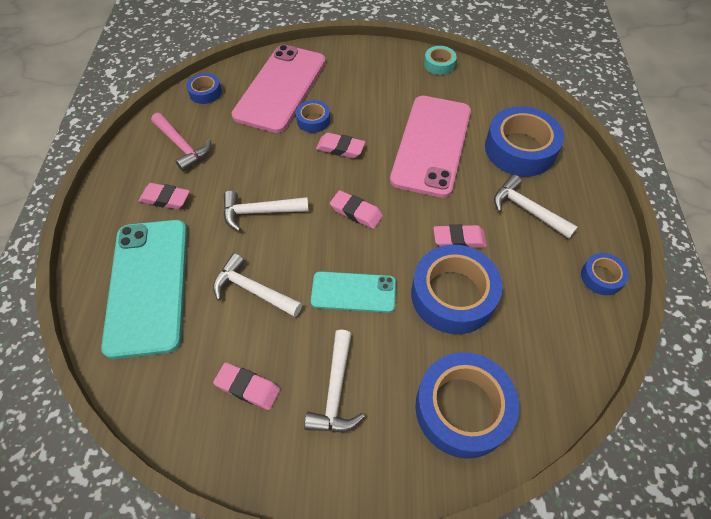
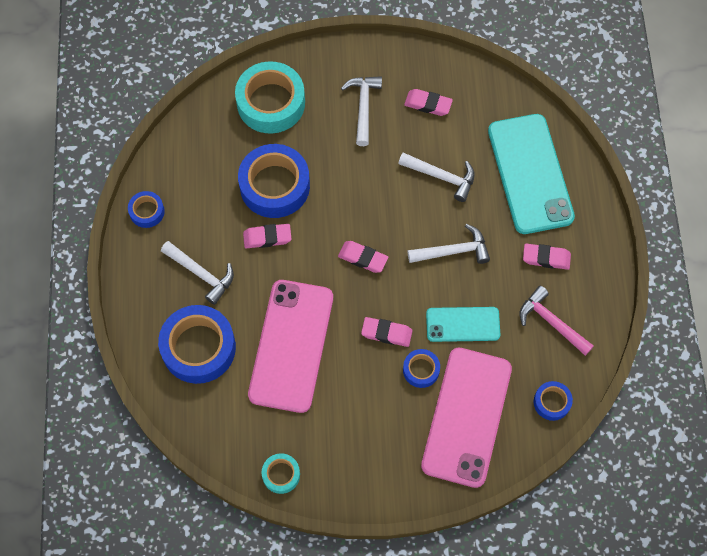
camera: 175 degrees right, 10 degrees up
(353, 292) = (357, 182): turquoise phone -> turquoise phone (463, 324)
(462, 408) = (271, 103): blue tape -> turquoise tape

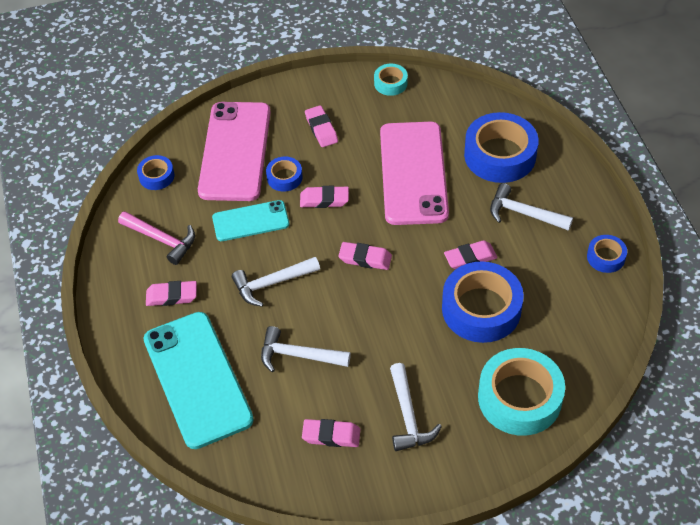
camera: 170 degrees right, 15 degrees down
(371, 426) = (321, 129): none -> pink eraser

